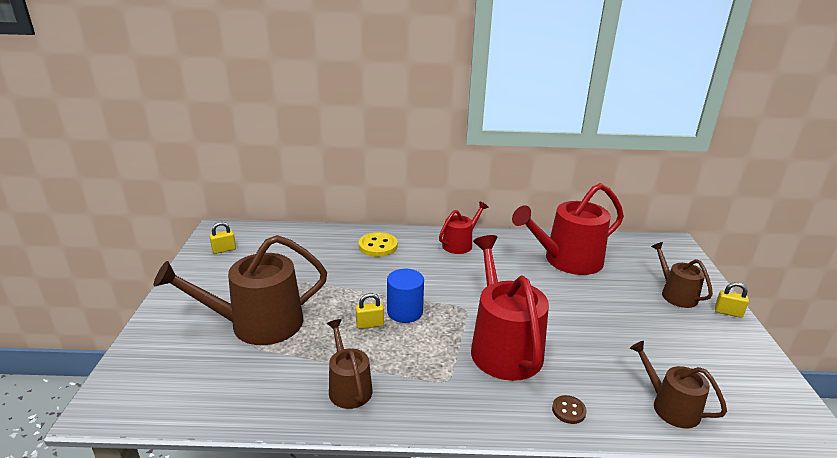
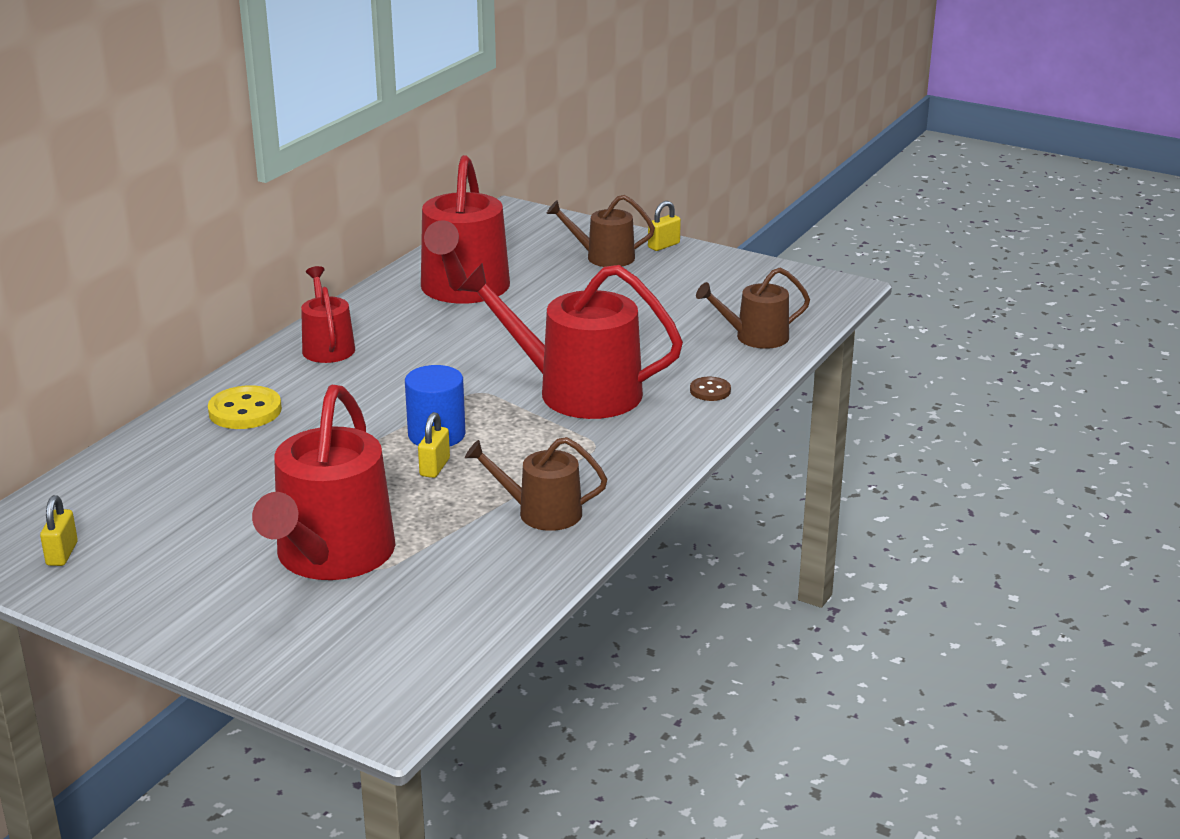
camera: 60 degrees left, 0 degrees up
(257, 324) = (331, 556): brown watering can -> red watering can

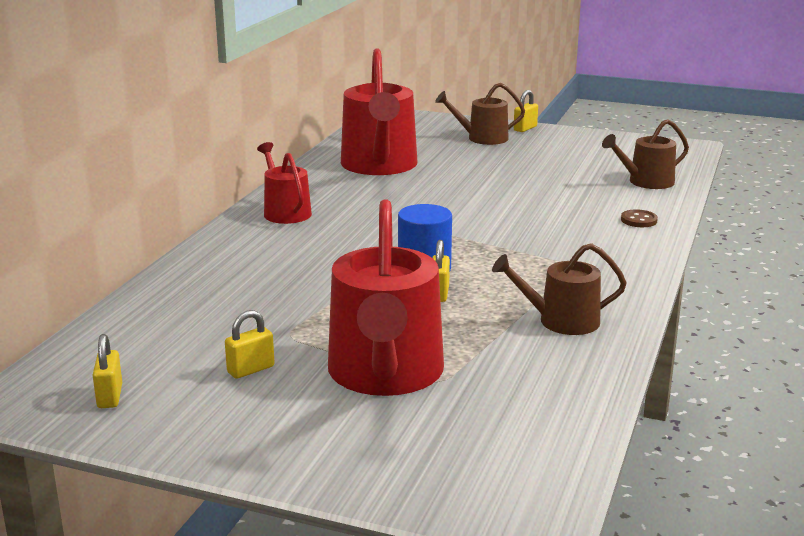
camera: 10 degrees left, 5 degrees down
(204, 538) = (251, 369): none -> yellow padlock
(245, 411) = (235, 264): yellow button -> none
(577, 391) = (526, 228): red watering can -> none

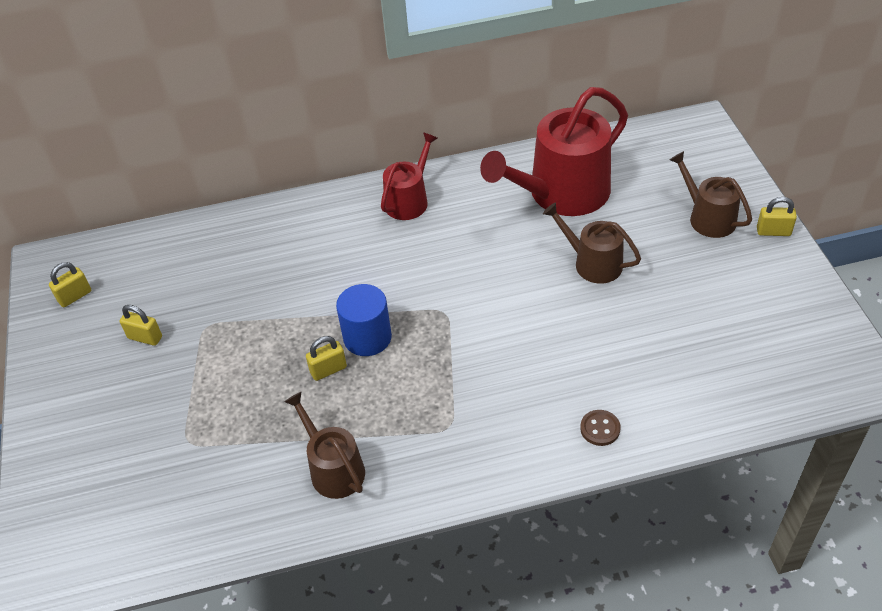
camera: 60 degrees right, 25 degrees up
(385, 374) = (180, 408): red watering can -> none
(646, 182) = (713, 391): brown watering can -> brown watering can (592, 263)

